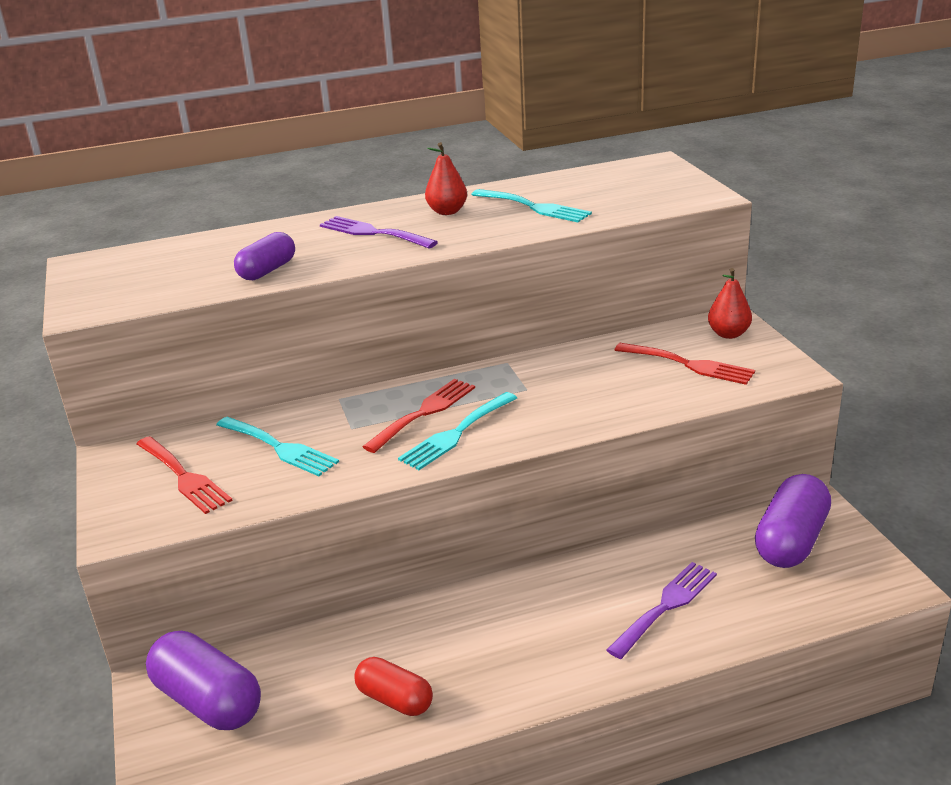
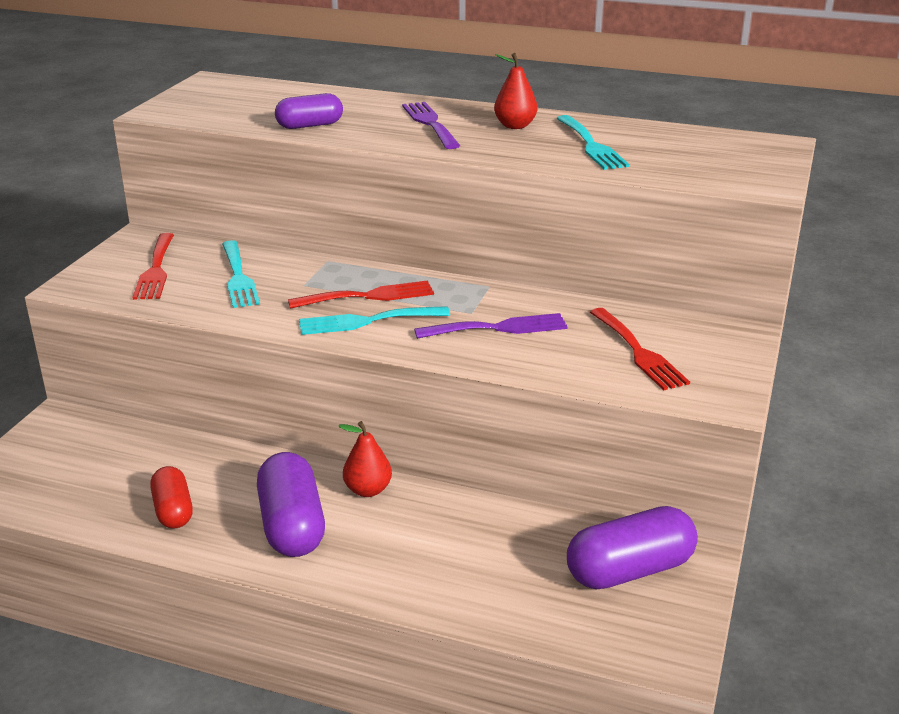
camera: 35 degrees right, 0 degrees up
(208, 701) = (71, 446): purple capsule -> purple capsule (292, 525)
(666, 606) = (446, 559): purple fork -> purple fork (498, 328)
(728, 334) = (720, 342): red pear -> red pear (368, 490)

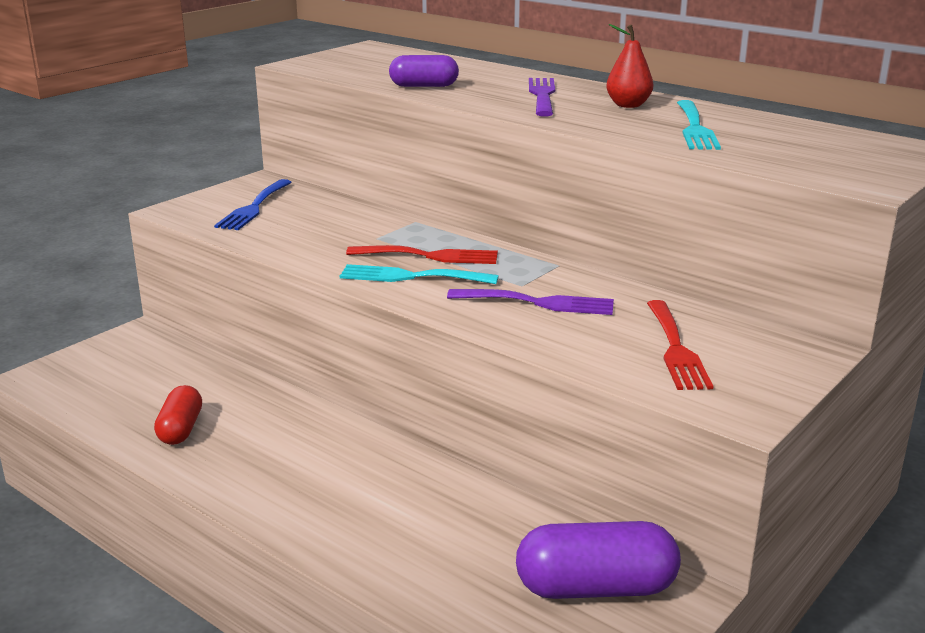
camera: 20 degrees right, 5 degrees down
(156, 270) = (254, 207): red fork -> blue fork
(238, 277) = (321, 223): turquoise fork -> none
(292, 525) = (277, 465): purple capsule -> none
(368, 490) = (370, 449): red pear -> none

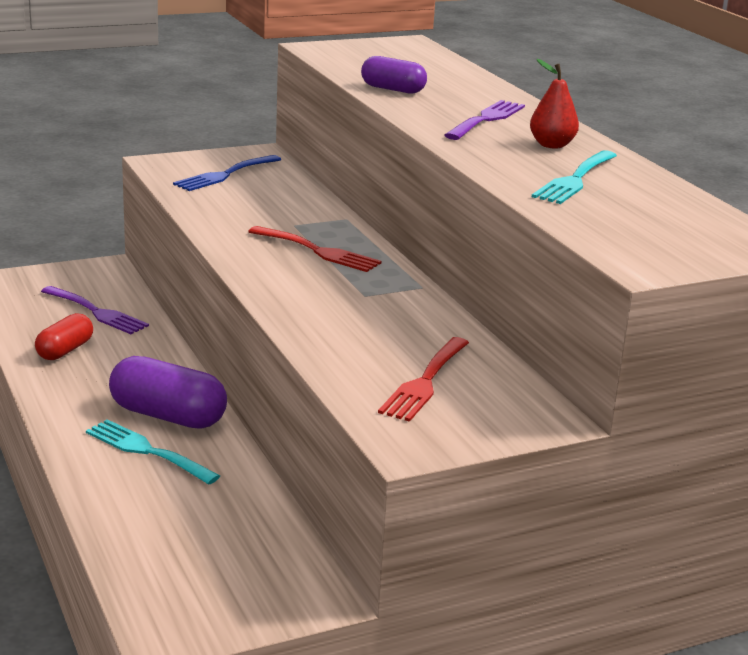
camera: 25 degrees right, 0 degrees up
(411, 277) = (279, 264): turquoise fork -> turquoise fork (147, 451)
(538, 303) = (358, 313): purple fork -> purple fork (97, 312)
(596, 588) = (254, 568): purple capsule -> purple capsule (168, 416)

